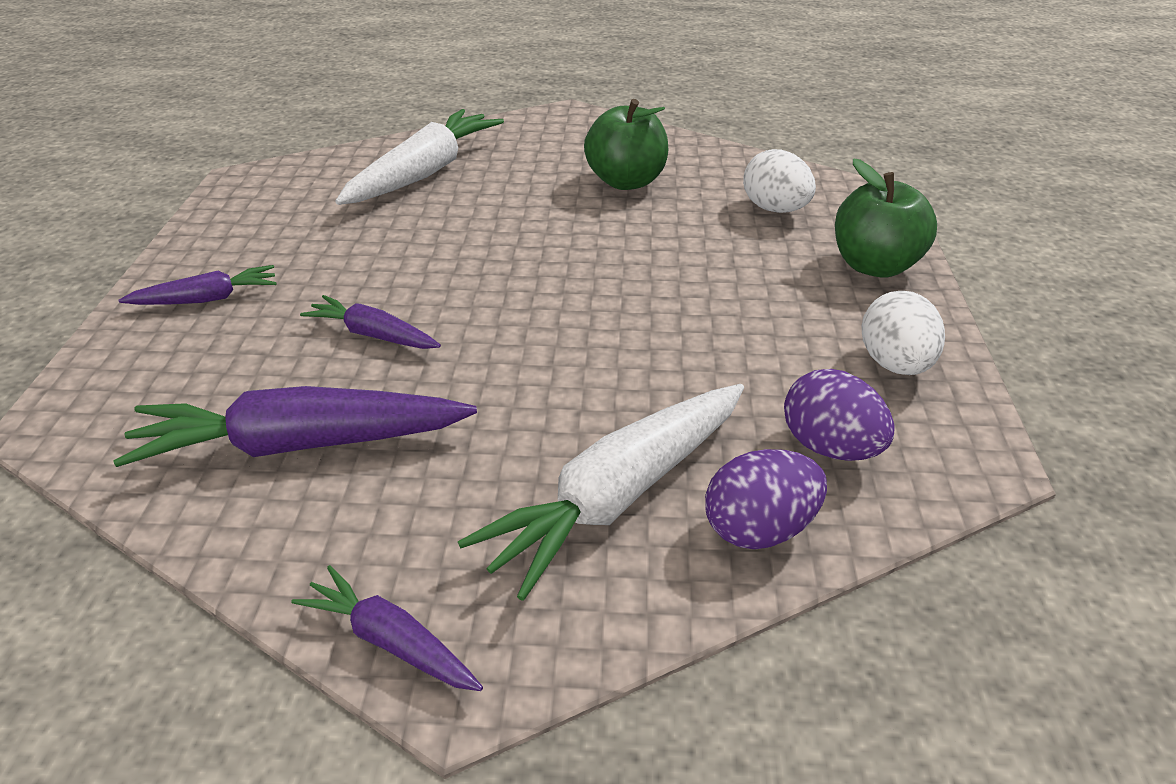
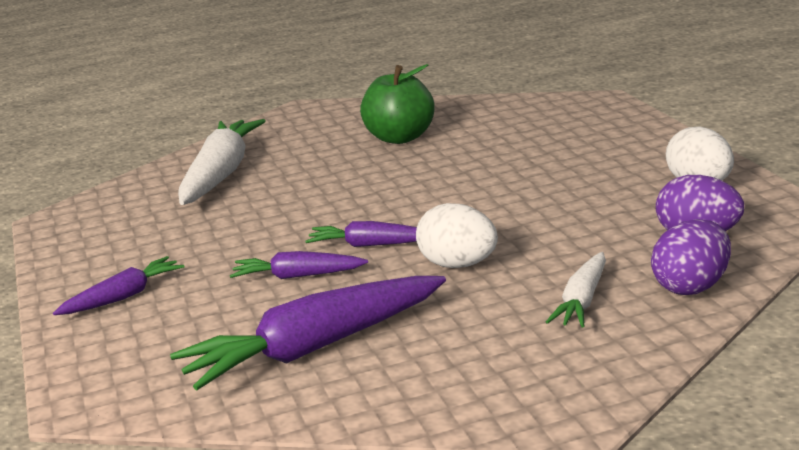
camera: 20 degrees left, 15 degrees down
(391, 641) = (504, 414): purple carrot -> purple carrot (370, 245)
(618, 496) = (582, 301): white carrot -> white carrot, size x0.53
(775, 209) = (533, 125): white egg -> white egg (458, 265)
(874, 265) = (636, 137): green apple -> none

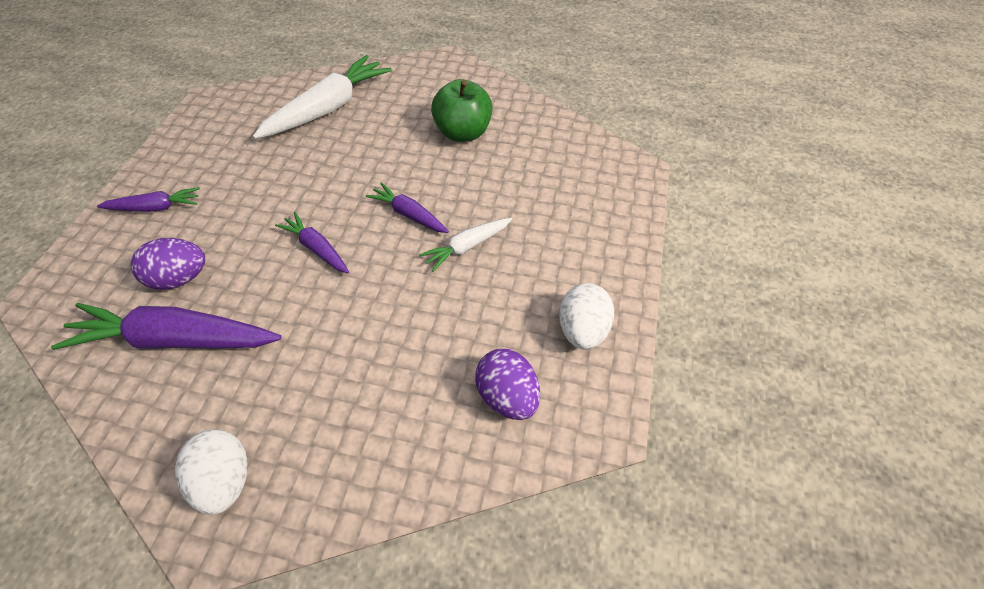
camera: 30 degrees right, 30 degrees up
(297, 276) = (248, 253): purple carrot -> purple carrot (409, 214)
(458, 265) = (336, 311): white egg -> white egg (225, 480)
(582, 301) = (354, 414): white carrot -> white carrot (467, 247)
(691, 287) = (433, 456): purple egg -> purple egg (180, 278)

